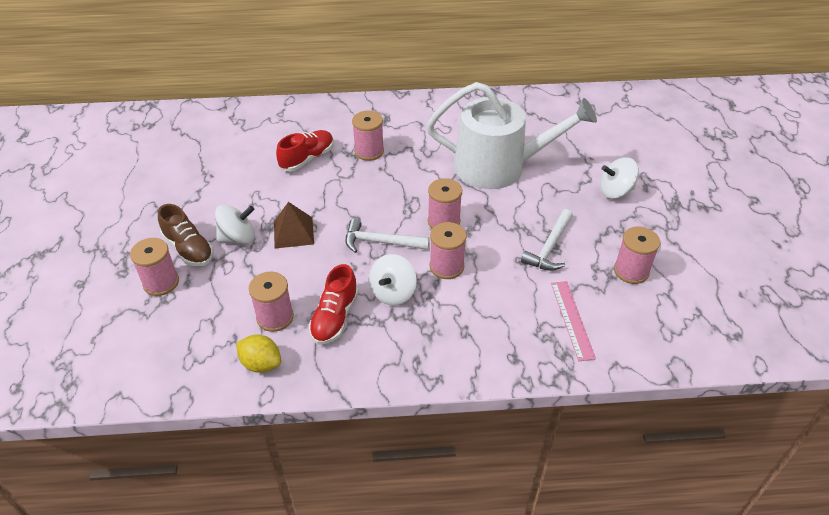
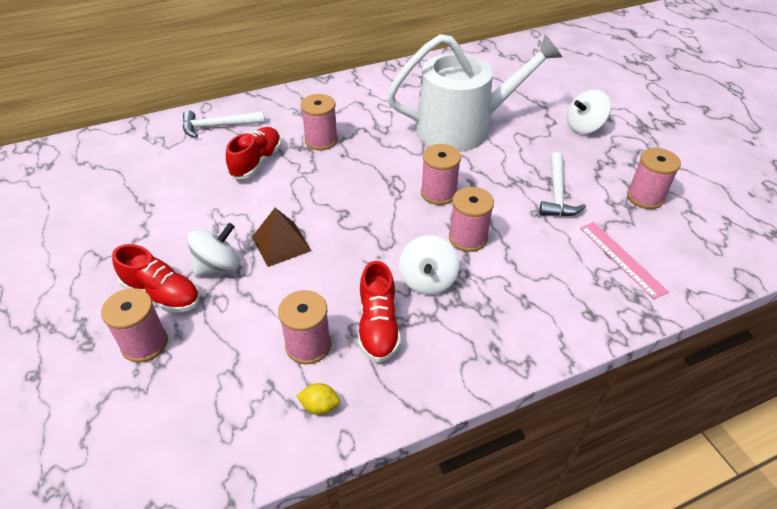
camera: 20 degrees left, 0 degrees up
(189, 249) = (162, 294): brown shoe -> red shoe
(261, 364) = (319, 406): yellow lemon -> yellow lemon, size x0.66
(380, 242) = (384, 230): white hammer -> white hammer (218, 126)

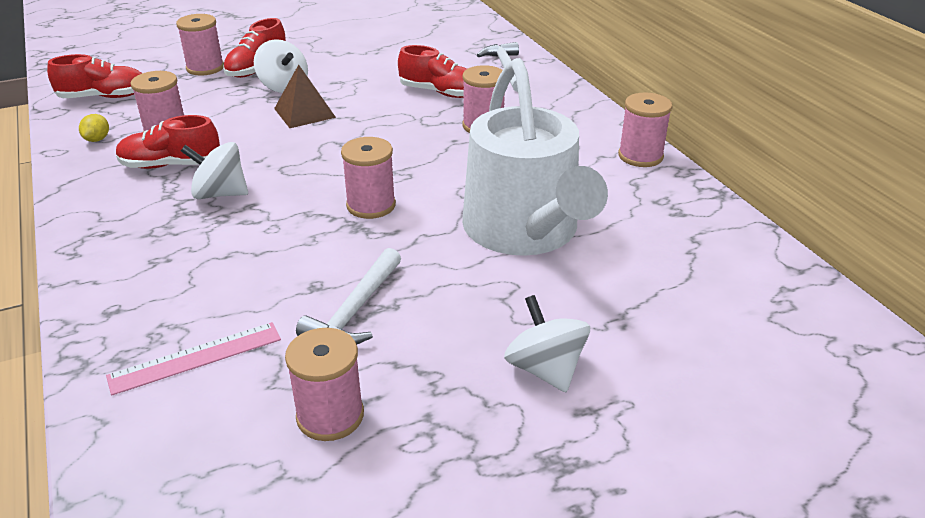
camera: 90 degrees right, 10 degrees down
(205, 433) = (104, 97): none -> red shoe
(467, 238) = (280, 224): pink spool -> pink spool (640, 156)
(557, 193) = (355, 310): white hammer -> white hammer turned 75 degrees counterclockwise

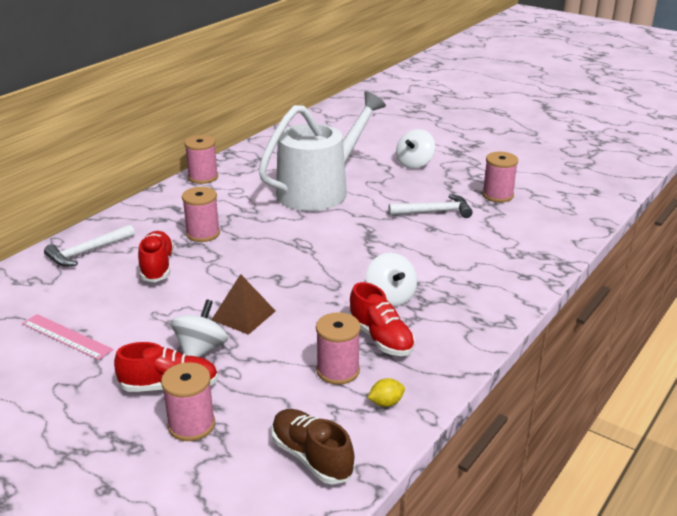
camera: 120 degrees left, 5 degrees down
(104, 97) = (311, 457): red shoe -> brown shoe
(196, 357) = (515, 237): pink ruler -> pink ruler (66, 336)
(371, 205) = (343, 239): pink spool -> none

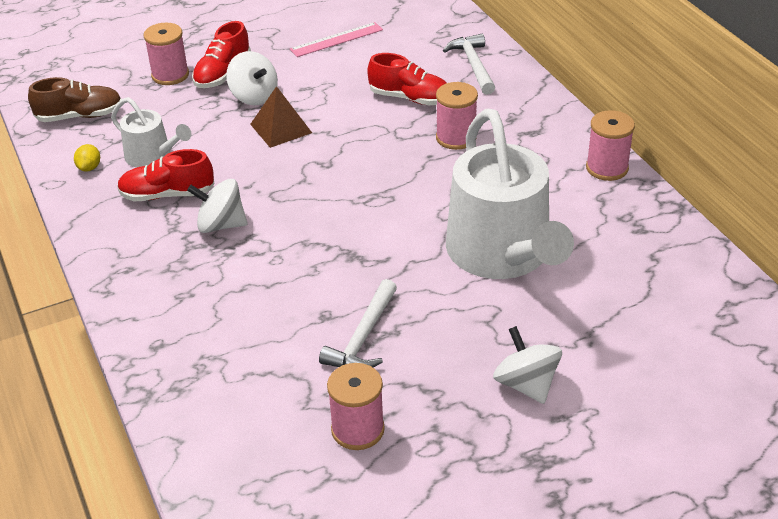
camera: 120 degrees right, 10 degrees up
(338, 371) = (152, 156): pink spool -> white watering can

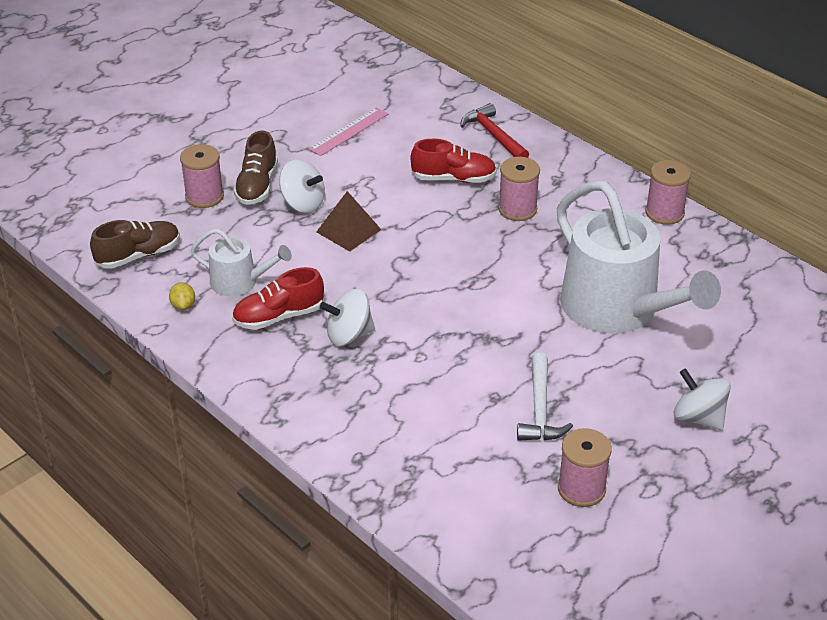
camera: 20 degrees left, 0 degrees up
(222, 74) = (257, 186): red shoe -> brown shoe
(473, 65) = (493, 135): white hammer -> red hammer

